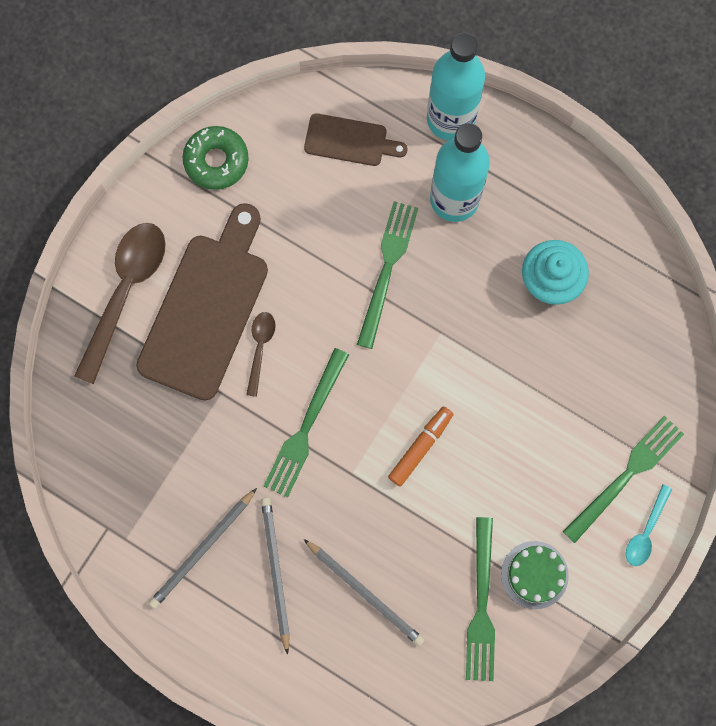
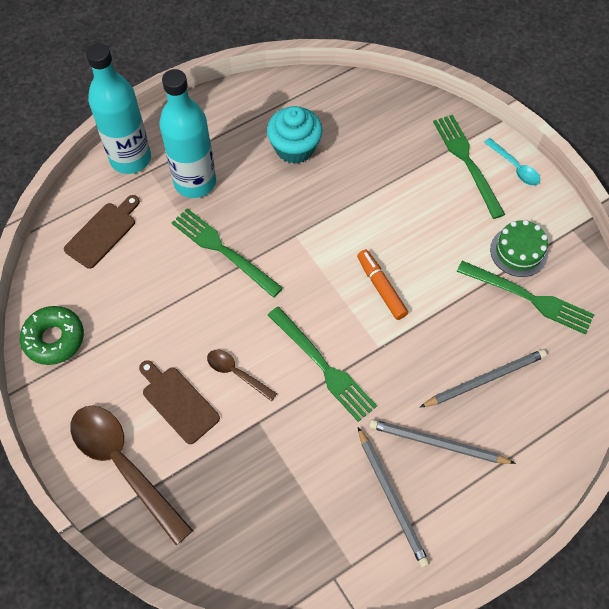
camera: 65 degrees left, 15 degrees down
(206, 309) = (178, 402): brown cutting board -> brown cutting board, size x0.52

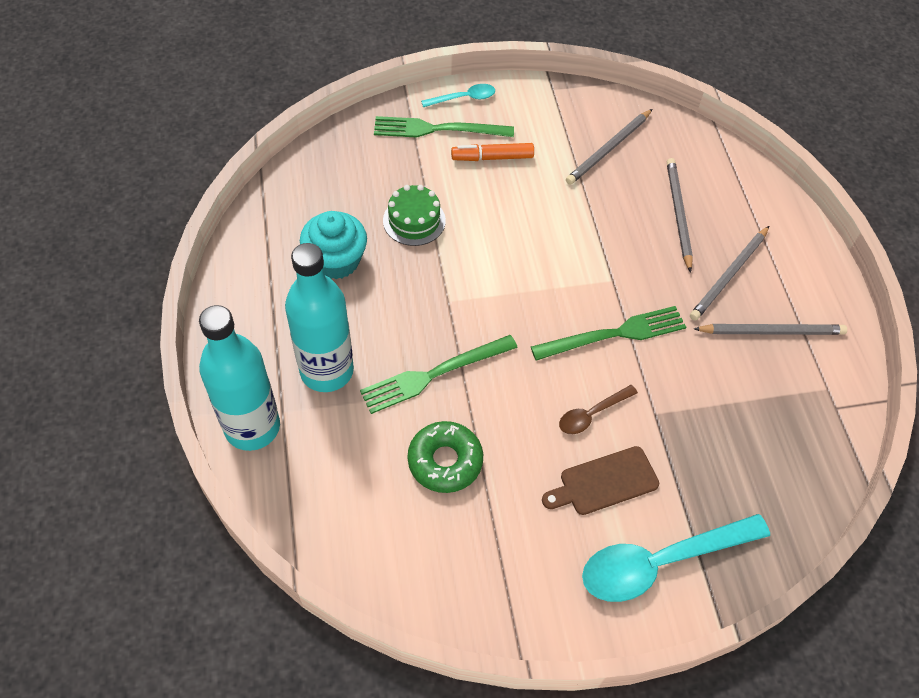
camera: 70 degrees left, 5 degrees down
(54, 339) = (469, 591): green donut -> green donut (445, 461)
(103, 233) = (345, 492): brown cutting board -> none
(123, 465) = (660, 562): brown spoon -> turquoise spoon
(381, 287) = (547, 253): orange marker -> orange marker (492, 157)
(518, 251) = (557, 135): green cake -> green cake (414, 220)
(528, 298) = (608, 149): green fork -> grey pencil

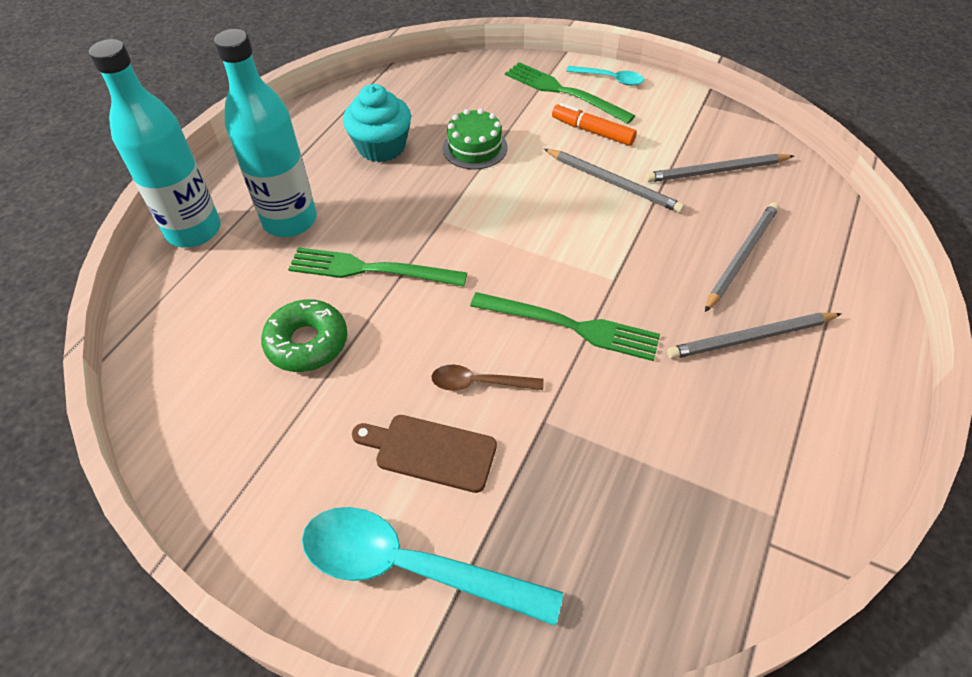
camera: 40 degrees right, 5 degrees down
(772, 331) = (754, 418): grey pencil -> grey pencil (613, 183)

